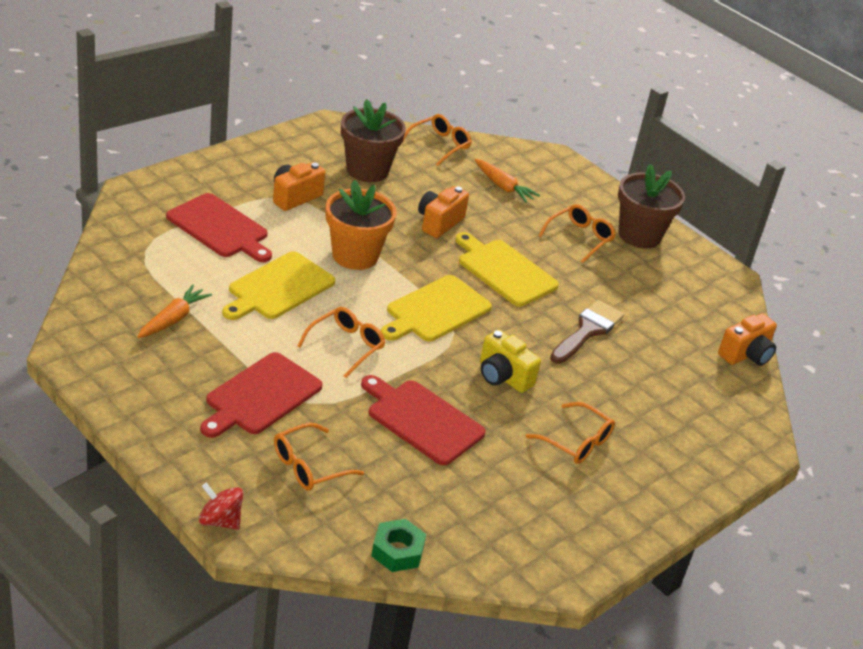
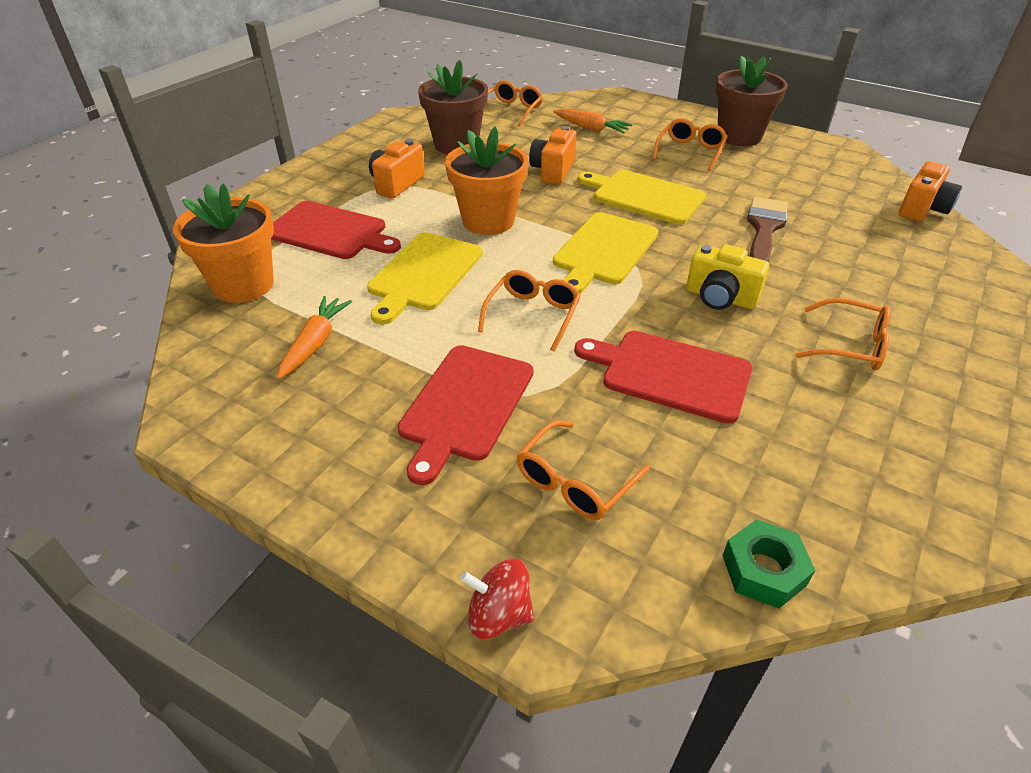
camera: 10 degrees left, 5 degrees up
(136, 256) = (243, 285): none -> orange flower pot

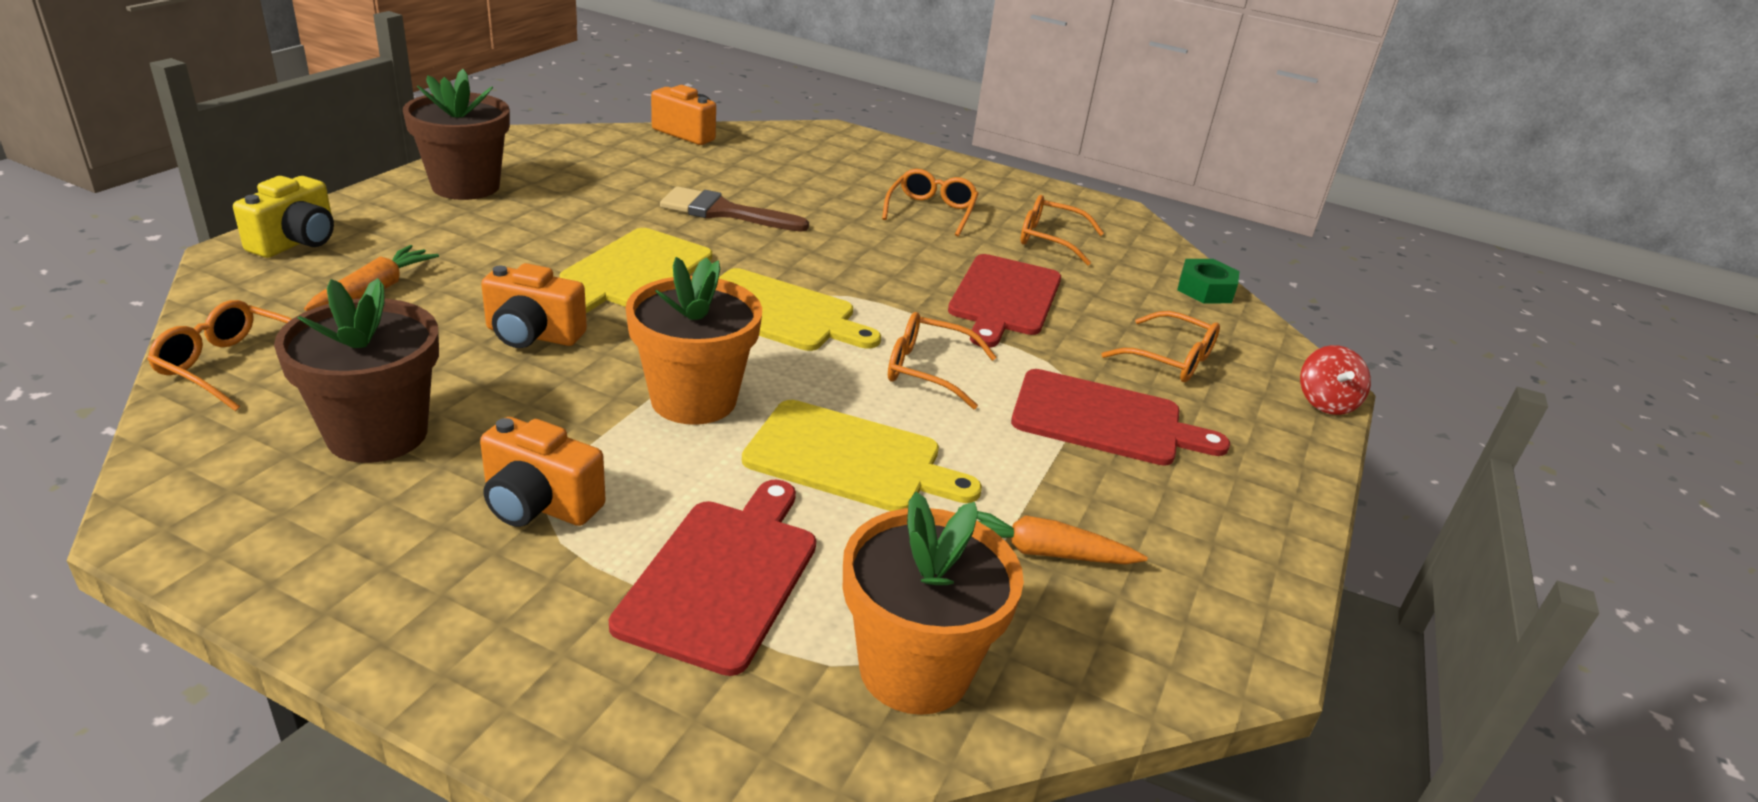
camera: 100 degrees left, 10 degrees down
(690, 151) = (501, 224): orange glasses -> orange glasses (1050, 239)
(720, 298) = (868, 256): yellow camera -> yellow camera (296, 242)

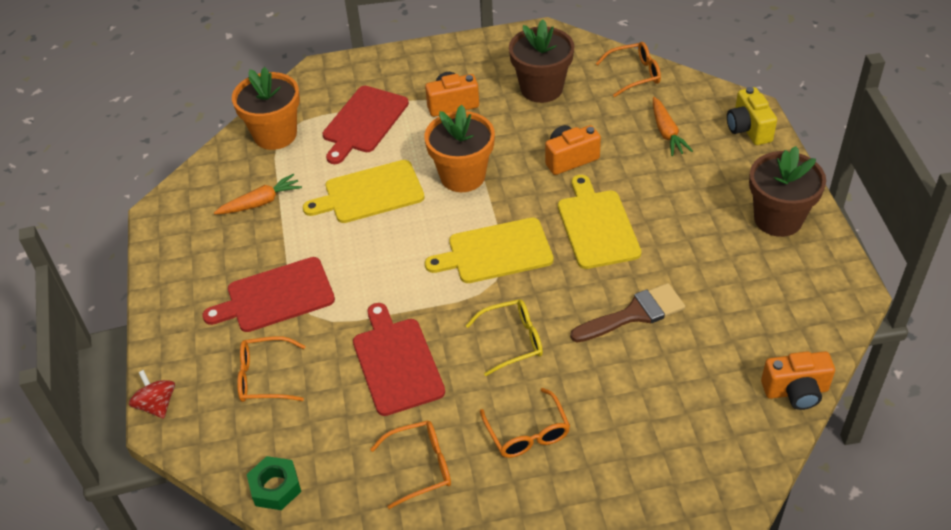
camera: 150 degrees right, 15 degrees up
(723, 577) = (364, 122): red cutting board -> red cutting board turned 45 degrees clockwise
(864, 254) = (513, 341): none -> yellow glasses
(927, 370) = (385, 267): orange glasses -> none

